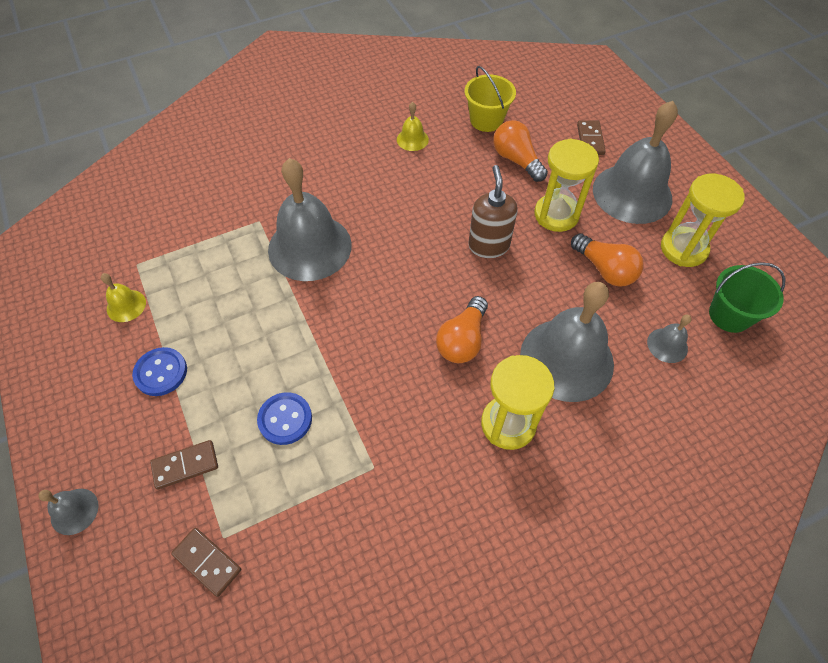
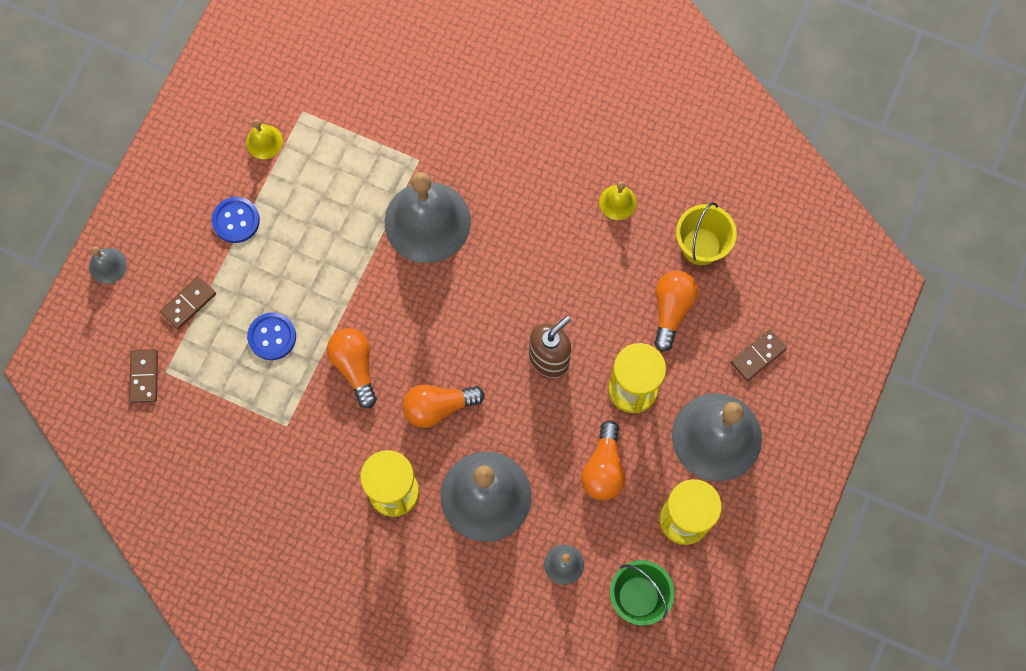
camera: 50 degrees right, 15 degrees up
(185, 465) = (189, 303): brown domino -> brown domino turned 75 degrees counterclockwise
(373, 375) = (355, 367): none -> orange light bulb

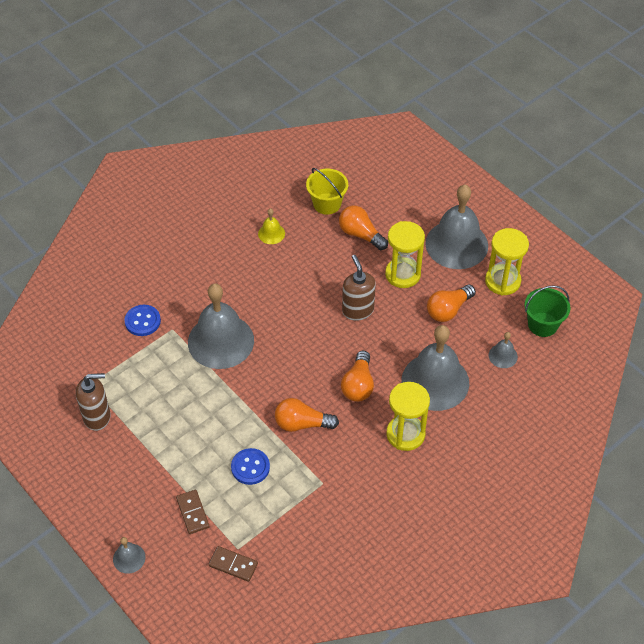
camera: 65 degrees left, 20 degrees down
(236, 220) = (147, 457): blue button -> blue button (142, 321)
(264, 142) = (97, 417): yellow bell -> brown soap dispenser
(603, 468) = (448, 310): orange light bulb -> orange light bulb turned 105 degrees clockwise
(758, 356) = (414, 204): brown domino -> none

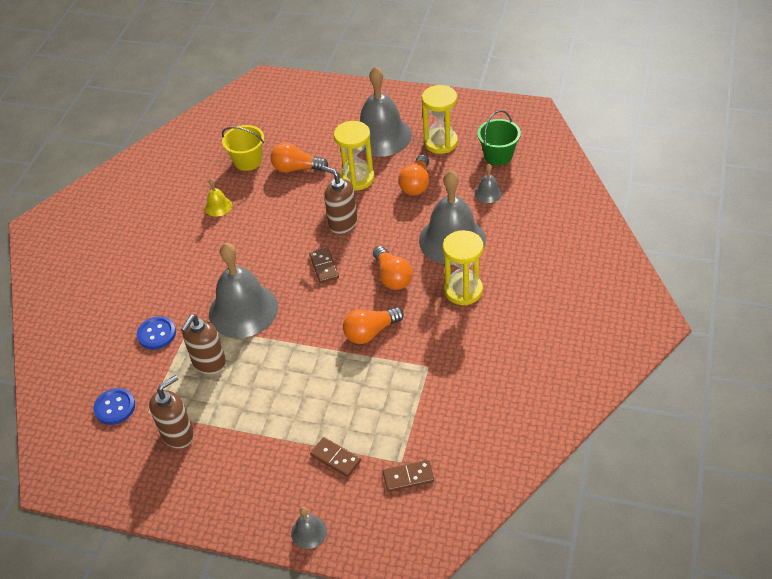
camera: 30 degrees left, 5 degrees down
(162, 371) = (209, 363): none -> brown soap dispenser
(250, 467) = (355, 391): blue button -> blue button (115, 407)
(311, 341) = (324, 267): none -> brown domino

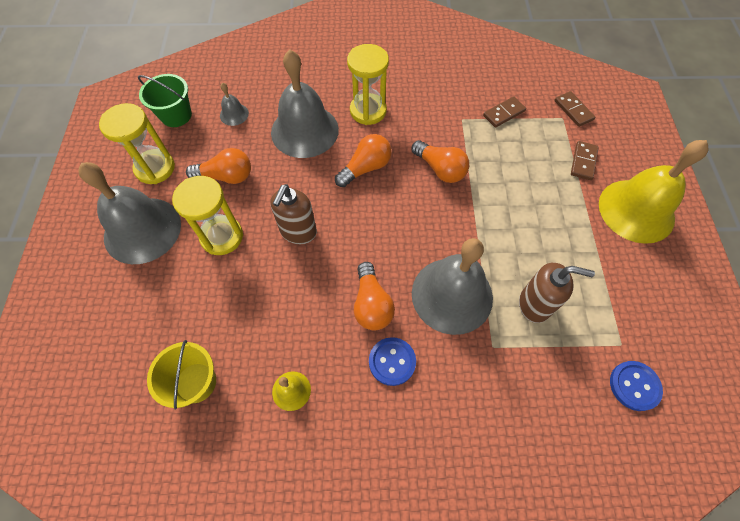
camera: 110 degrees left, 15 degrees up
(156, 334) = (520, 382): blue button -> blue button (392, 361)
(178, 434) = (629, 301): brown soap dispenser -> none
(261, 482) = (636, 210): none -> yellow bell
(296, 168) = (208, 311): orange light bulb -> orange light bulb (371, 304)
(309, 532) = (657, 162): grey bell -> none
(324, 267) = (367, 232): brown domino -> brown domino (504, 113)

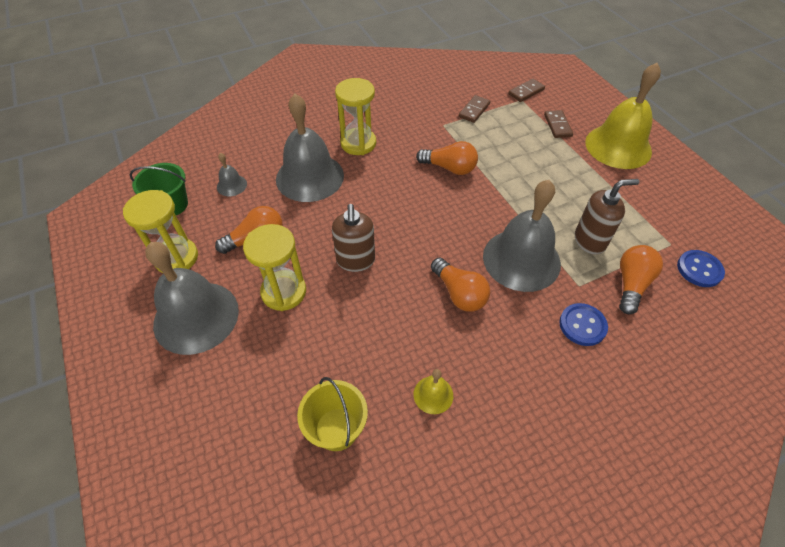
camera: 25 degrees left, 10 degrees down
(365, 168) = (385, 188): orange light bulb -> orange light bulb (631, 284)
(392, 361) = (506, 332): blue button -> blue button (582, 325)
(573, 110) = (526, 92): brown domino -> brown domino turned 75 degrees counterclockwise

